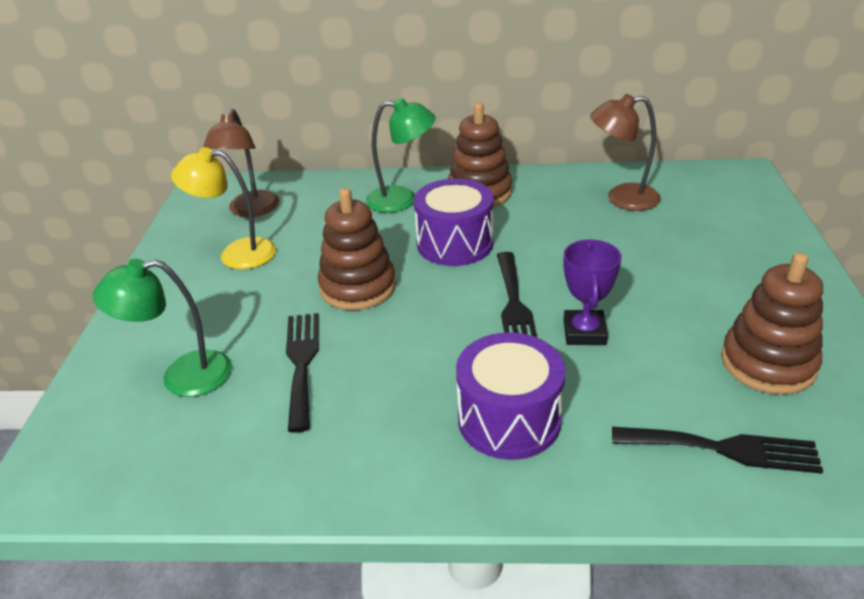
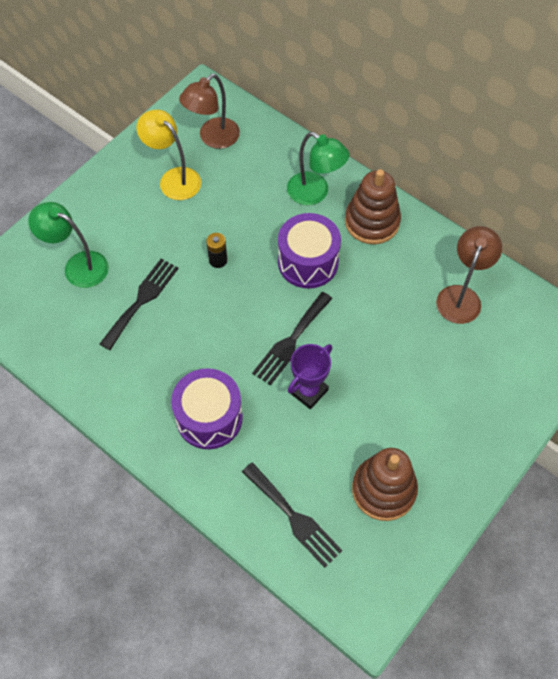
camera: 35 degrees right, 25 degrees up
(358, 287) = (218, 260): brown stacking toy -> black battery
(621, 198) = (461, 296): brown lamp -> brown lamp turned 75 degrees clockwise

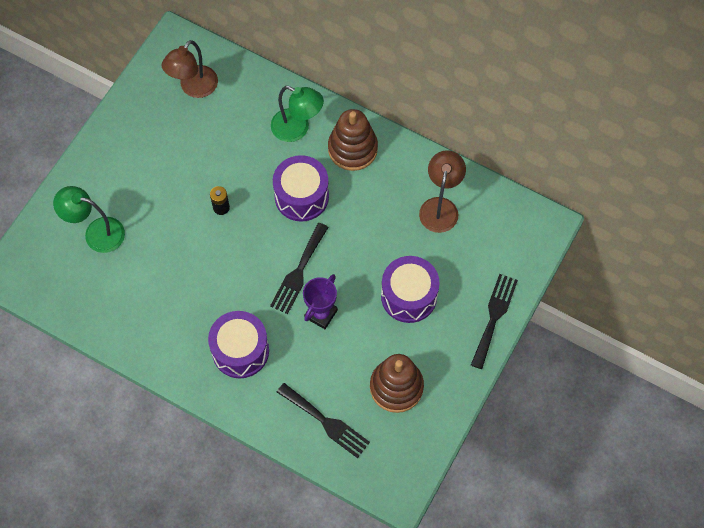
camera: 10 degrees left, 5 degrees up
(142, 300) = (160, 255): black fork -> black fork (494, 317)
(174, 178) = (165, 134): yellow lamp -> none
(412, 388) = (409, 296): none -> purple drum

